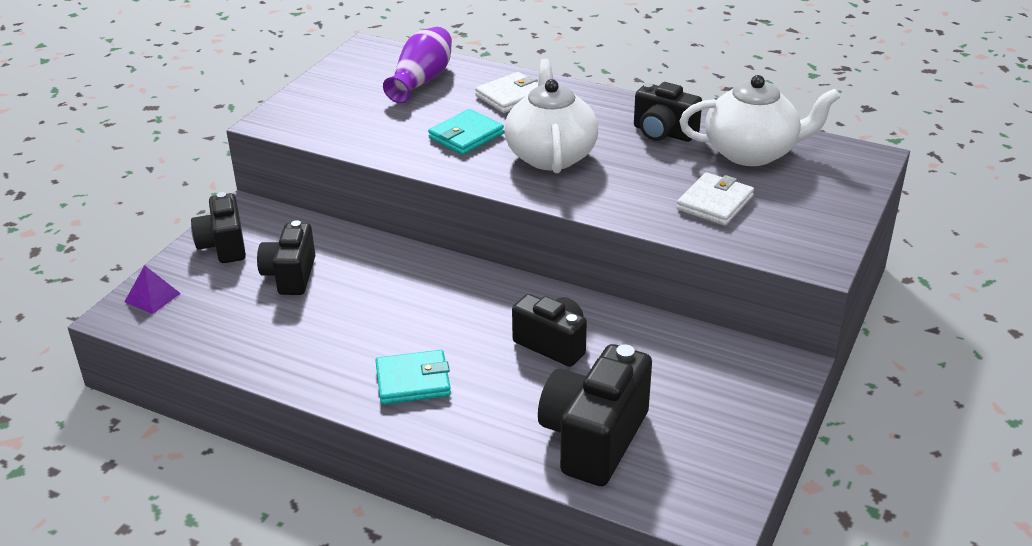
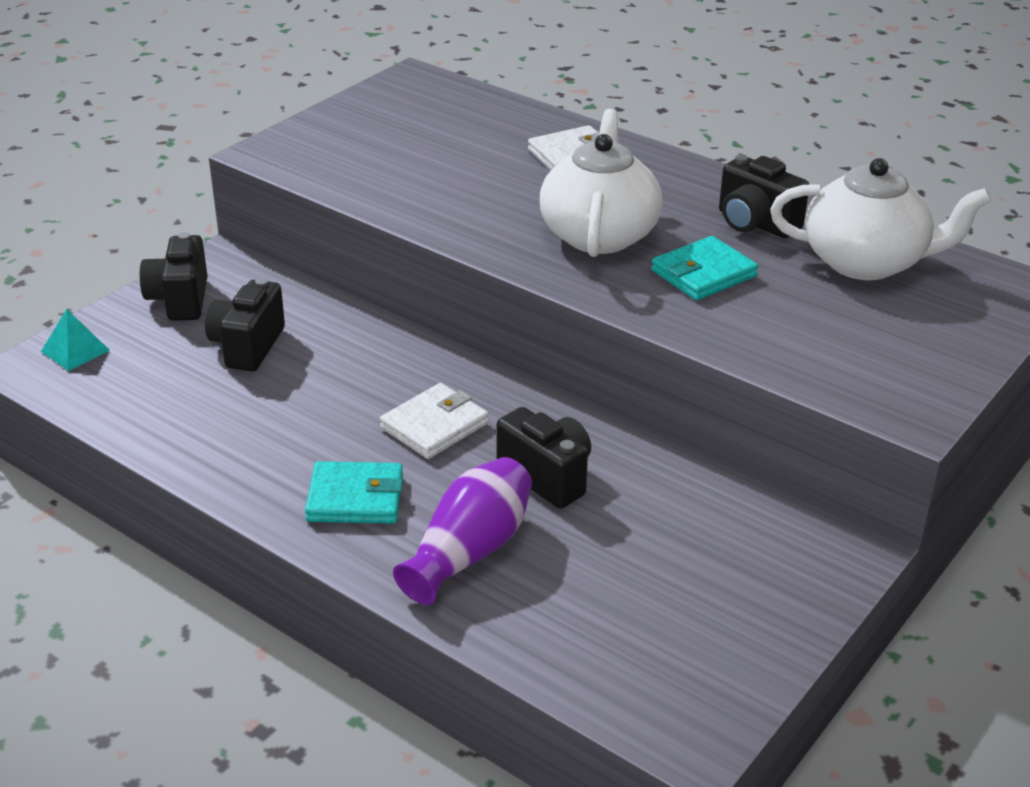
camera: 10 degrees right, 0 degrees up
(152, 297) = (75, 350): purple pyramid -> turquoise pyramid
(421, 81) = (466, 124): purple vase -> purple vase (469, 551)
(466, 136) = (499, 198): turquoise wallet -> turquoise wallet (703, 273)
(594, 439) = (562, 606): black camera -> none
(715, 203) = (795, 321): white wallet -> white wallet (434, 426)

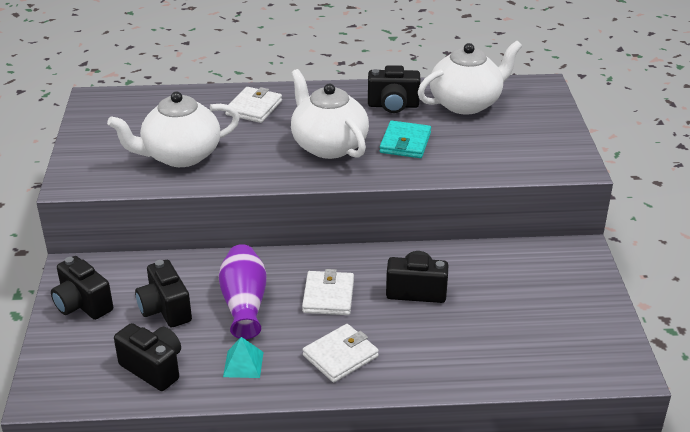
camera: 40 degrees left, 0 degrees up
(75, 350) = (58, 370): turquoise pyramid -> turquoise pyramid (243, 364)
(156, 399) = (153, 368): none -> black camera
(355, 498) = (340, 356): turquoise wallet -> white wallet
(413, 172) = (180, 156): none -> white teapot
(469, 551) = (430, 348): purple vase -> purple vase (244, 304)

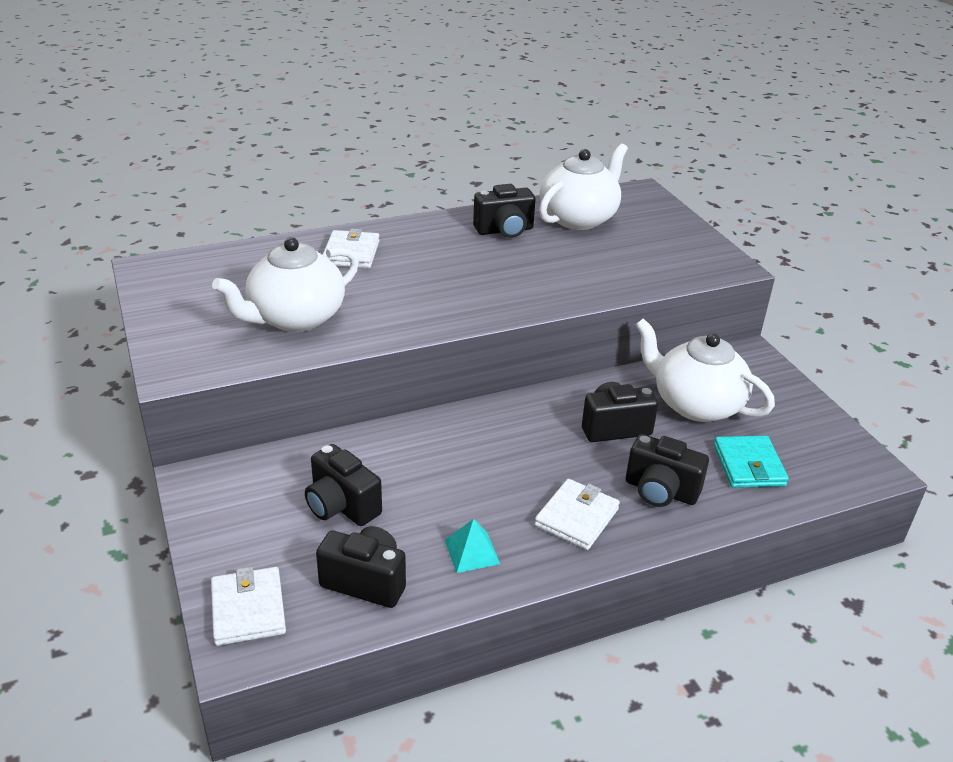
camera: 20 degrees left, 0 degrees up
(82, 305) = (233, 521): black camera -> black camera (660, 491)
(244, 304) = (433, 480): purple vase -> none
(328, 145) = (461, 282): white teapot -> white teapot (695, 404)
(328, 296) = (523, 452): white wallet -> white wallet (248, 609)
(405, 143) = (542, 267): turquoise wallet -> turquoise wallet (748, 465)

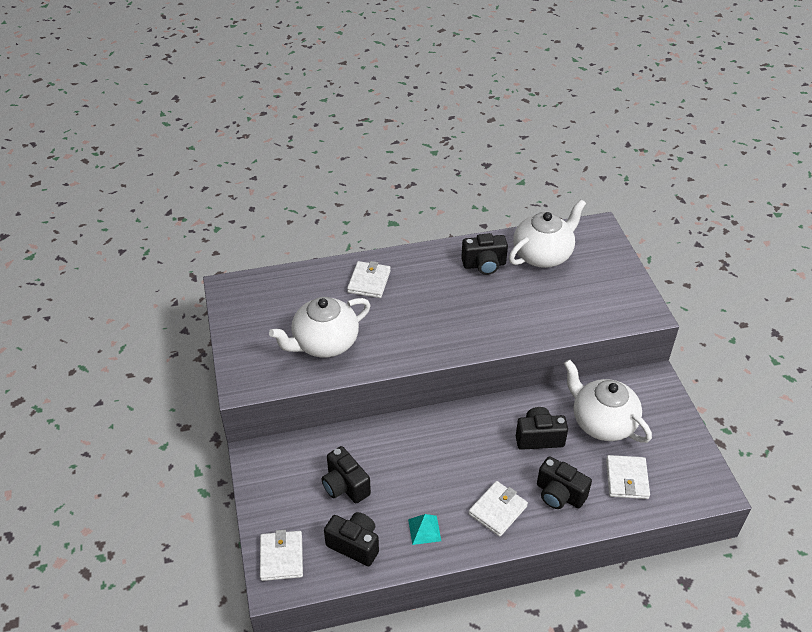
camera: 10 degrees right, 10 degrees up
(748, 465) = (626, 479): turquoise wallet -> white wallet

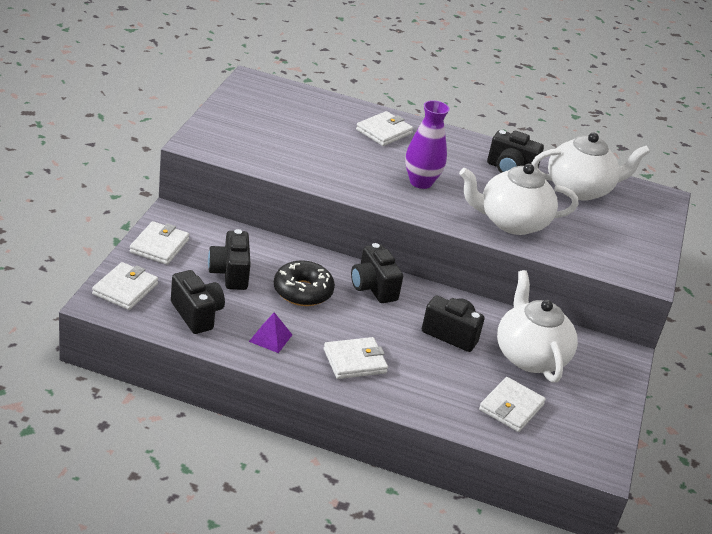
camera: 25 degrees right, 10 degrees down
(270, 494) = (159, 246): none -> white wallet
(324, 343) = (298, 150): white teapot -> white teapot (511, 222)
(410, 467) = (303, 291): none -> black donut
(424, 530) = (270, 338): turquoise pyramid -> purple pyramid
(436, 318) = (421, 182): none -> purple vase
(559, 494) = (428, 382): black camera -> black camera (373, 288)

